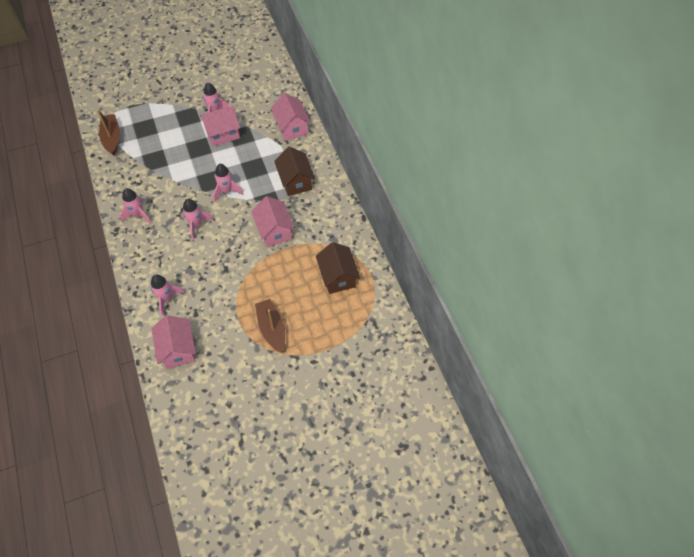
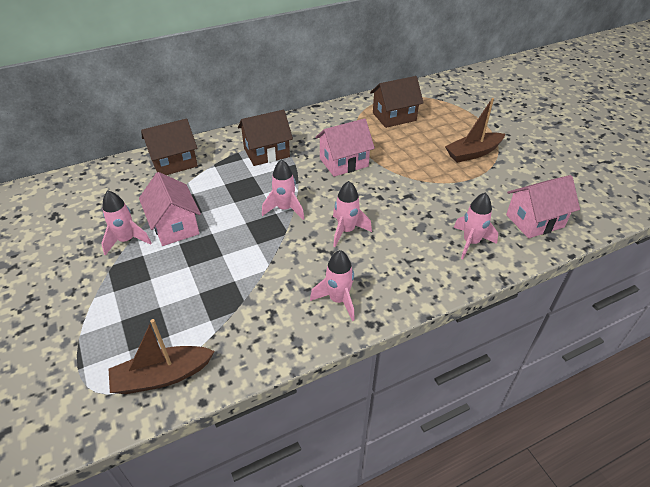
camera: 95 degrees left, 15 degrees down
(291, 127) = (174, 163): pink house -> brown house

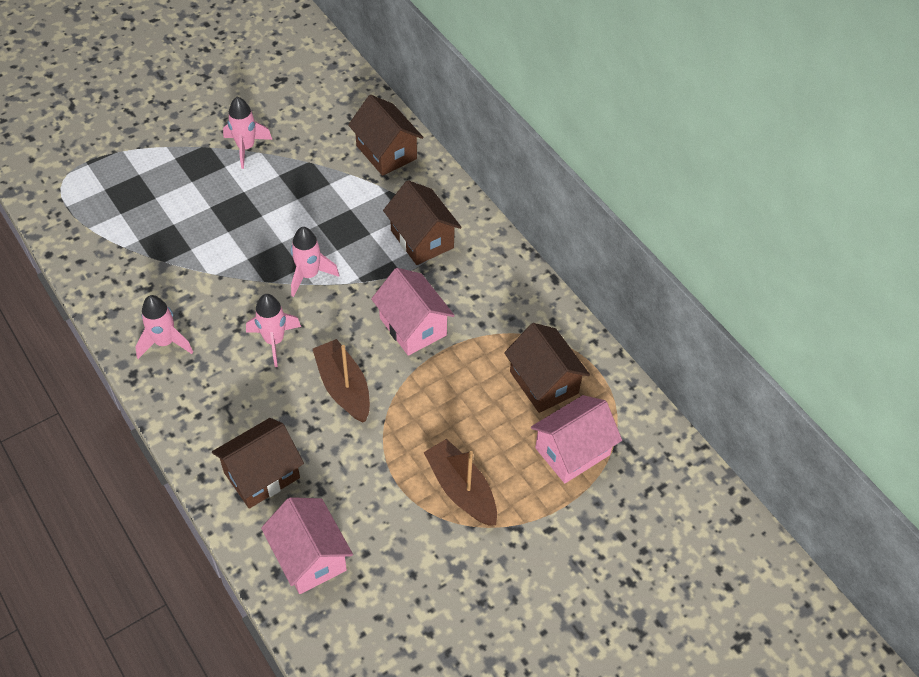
camera: 80 degrees right, 10 degrees up
(162, 376) = (75, 220): brown boat -> brown boat (343, 387)
(175, 226) = (271, 181): pink house -> pink house (572, 451)
(470, 242) = (261, 475): pink rocket -> brown house

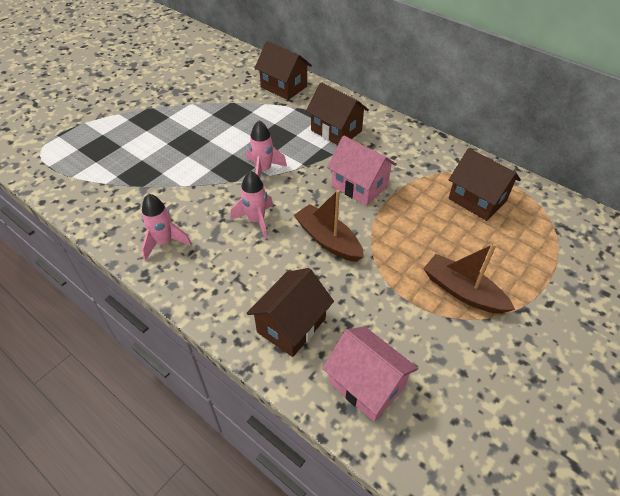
camera: 15 degrees left, 5 degrees down
(246, 148) = (180, 103): pink rocket -> none
(572, 451) = (528, 241): pink house -> none

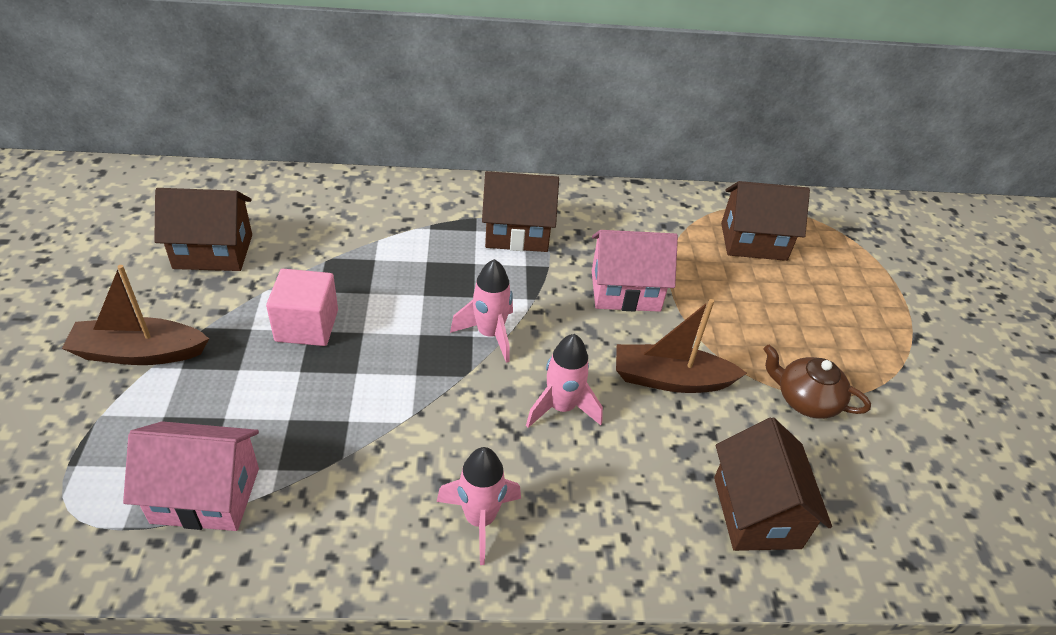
camera: 45 degrees left, 5 degrees down
(191, 126) = (307, 325): none -> pink cube
(284, 87) = (377, 203): brown house -> brown house (213, 251)
(366, 384) = (897, 519): pink house -> pink house (206, 495)
(394, 295) = (805, 400): none -> brown teapot
(462, 291) = (854, 352): brown boat -> brown boat (139, 353)

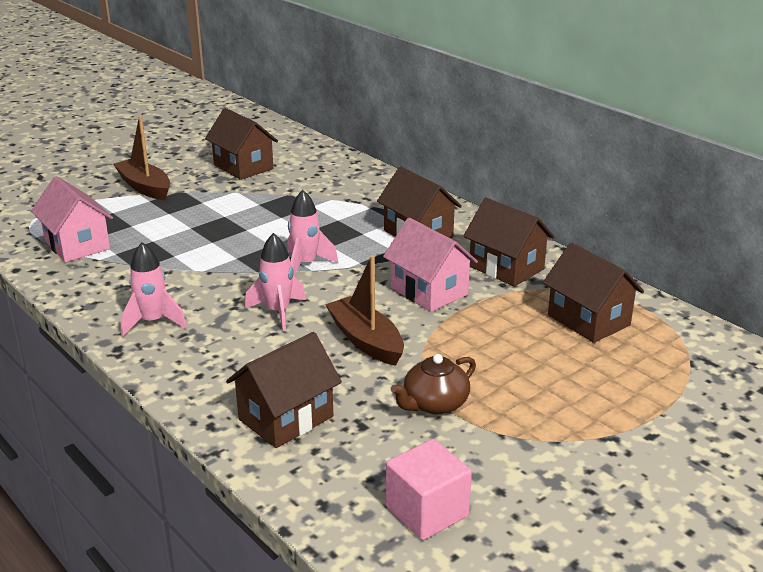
camera: 55 degrees right, 15 degrees down
(307, 325) = (227, 214): pink cube -> pink cube (427, 511)
(632, 226) = (506, 268): none -> brown house
(805, 400) = (434, 404): brown teapot -> brown teapot turned 120 degrees counterclockwise

